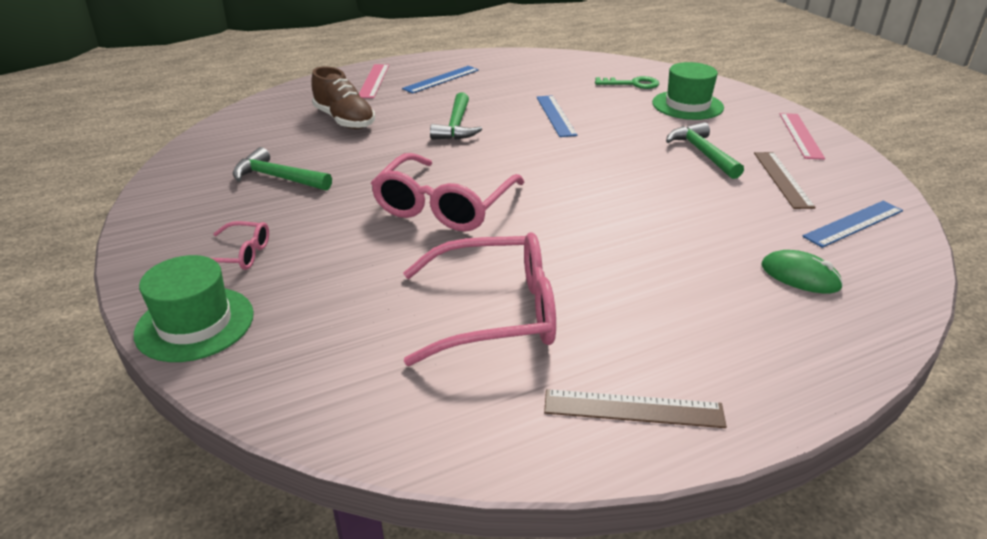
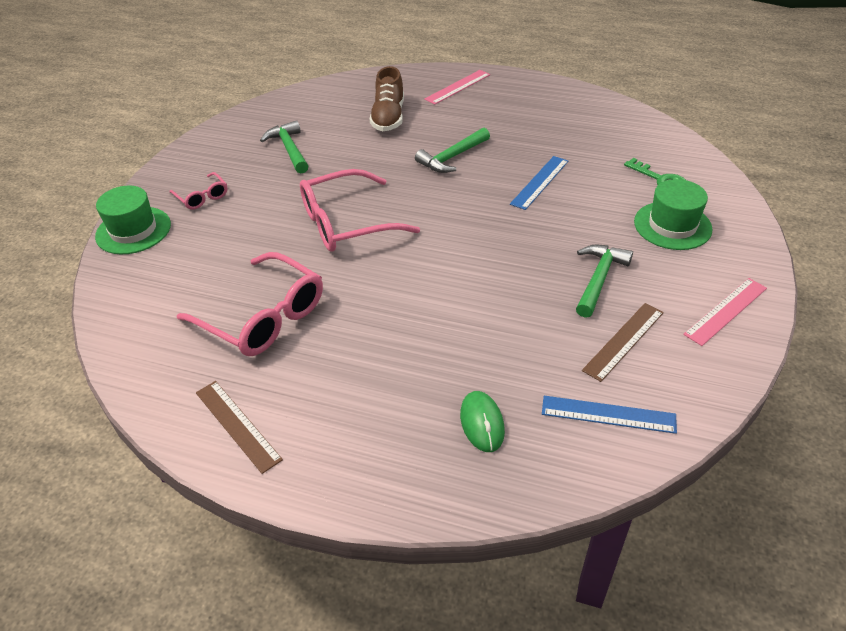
camera: 45 degrees right, 10 degrees up
(441, 79) = (507, 105): blue ruler -> none

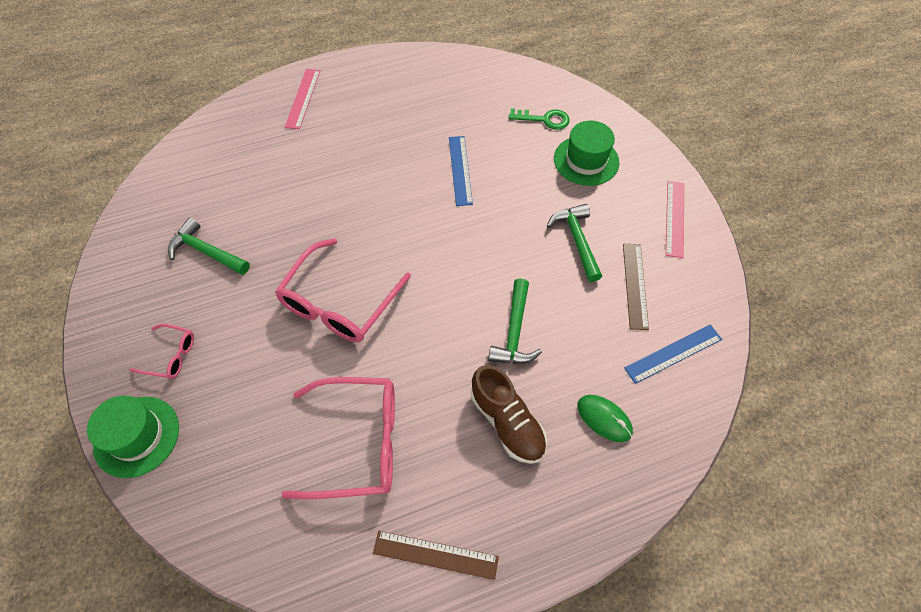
camera: 40 degrees left, 15 degrees up
(388, 117) = (270, 165): brown shoe -> brown shoe (507, 422)
(452, 157) = (367, 182): green hammer -> green hammer (514, 332)

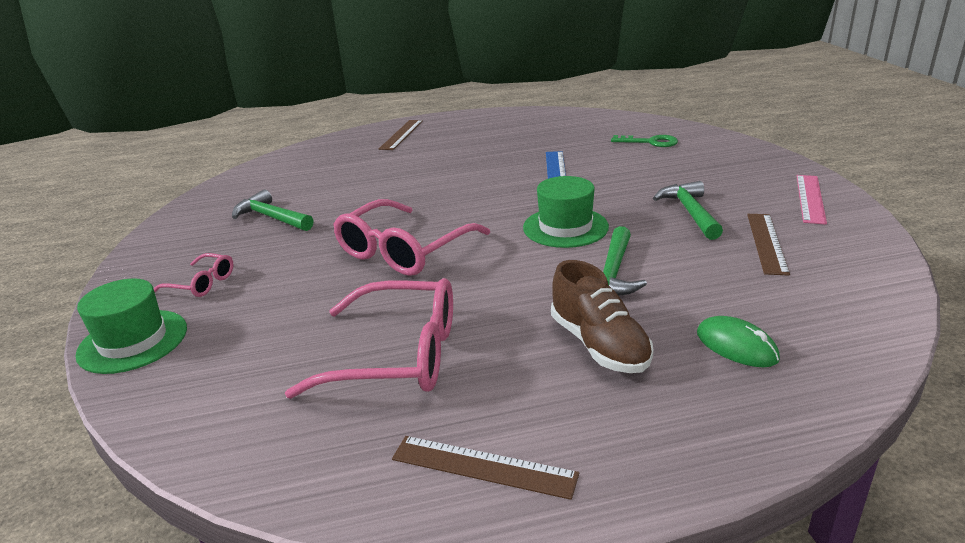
camera: 10 degrees right, 30 degrees down
(303, 98) = (401, 134): pink ruler -> brown ruler
(586, 160) = (698, 164): green hat -> green hat (565, 227)
(673, 353) = (827, 294): blue ruler -> none

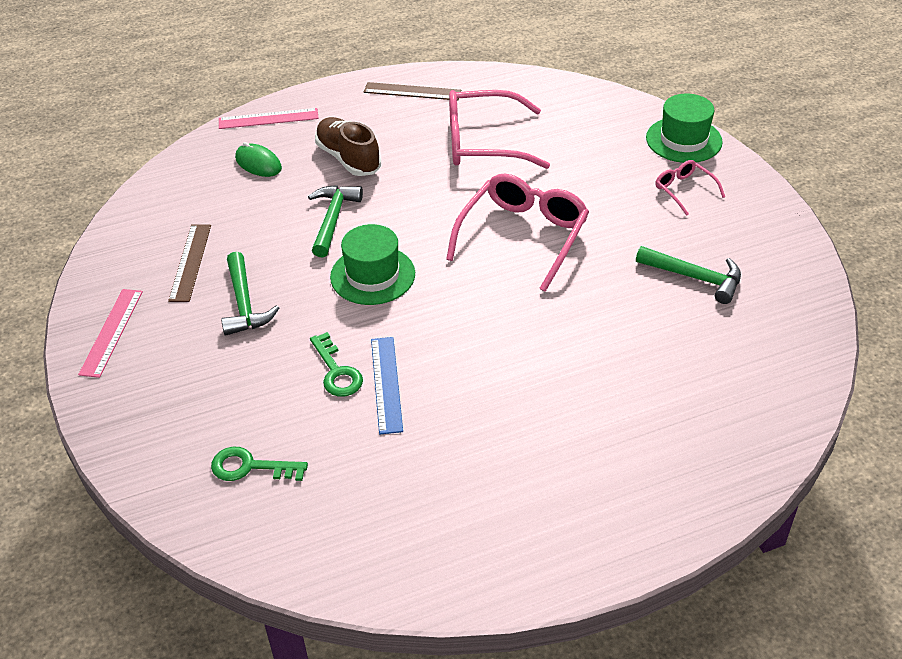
camera: 170 degrees right, 15 degrees up
(201, 283) = (684, 190): pink glasses -> pink glasses turned 45 degrees clockwise
(401, 134) = (648, 493): brown ruler -> none
(595, 176) = (337, 371): none -> green key
(754, 427) = (268, 119): none -> pink ruler

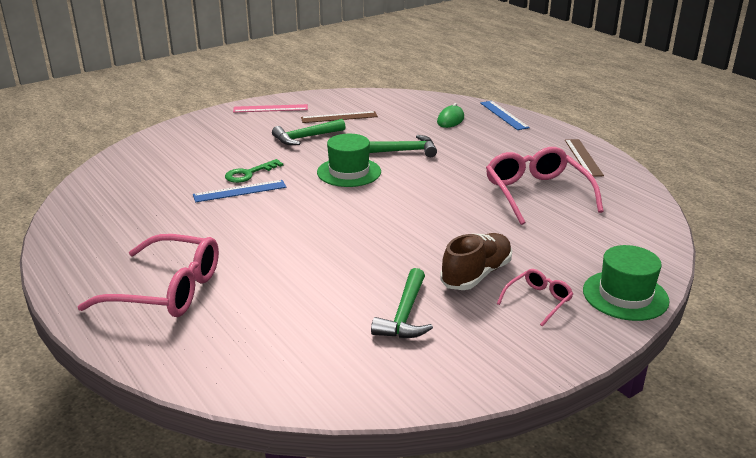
camera: 75 degrees right, 15 degrees down
(250, 467) = (164, 161): green key -> none
(268, 119) = (503, 115): pink ruler -> blue ruler
(348, 158) = (477, 146): brown shoe -> brown shoe (476, 274)
(522, 237) = (421, 223): pink glasses -> pink glasses (166, 290)

